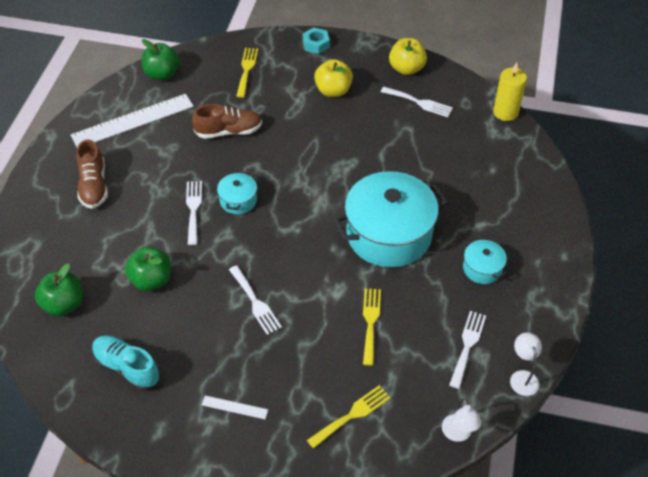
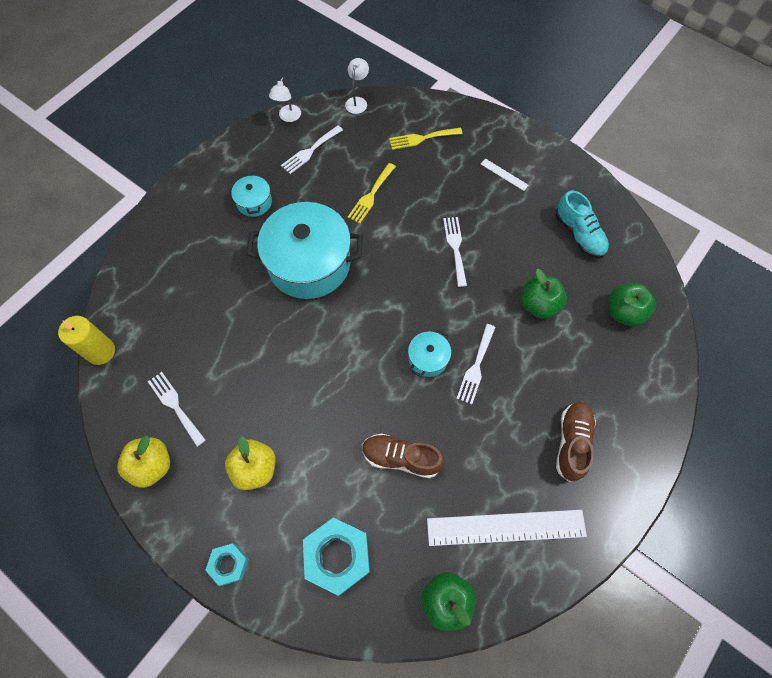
camera: 155 degrees left, 15 degrees up
(246, 70) = (337, 556): yellow fork -> turquoise nut

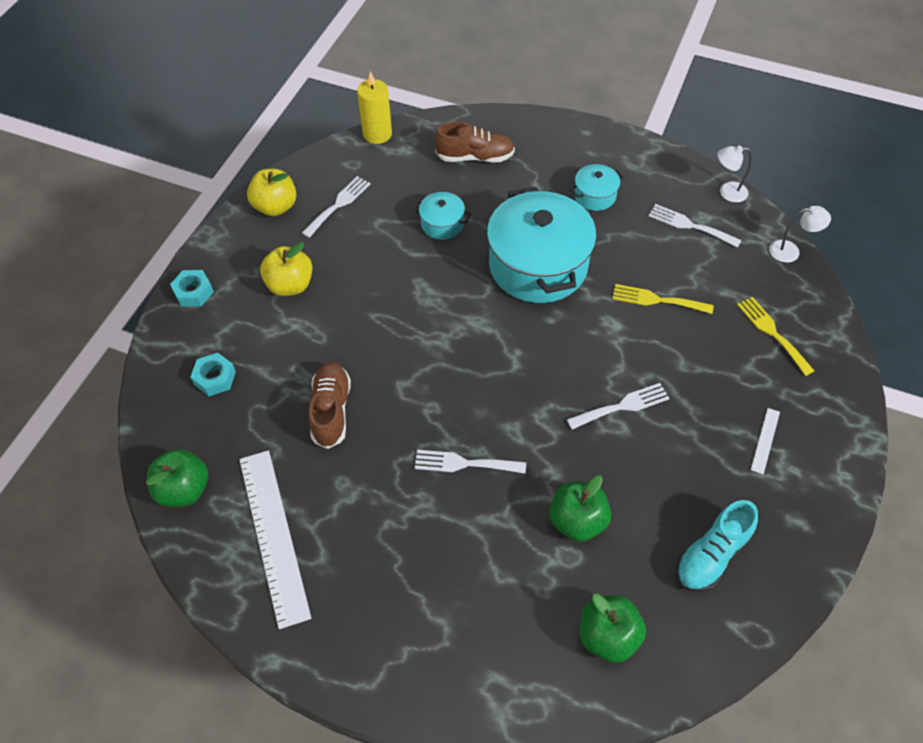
camera: 75 degrees right, 10 degrees down
(337, 556) = (215, 378): turquoise nut -> turquoise nut, size x0.56
(428, 358) = (459, 410): turquoise pot -> turquoise pot (442, 224)
(572, 442) = (395, 594): brown shoe -> brown shoe (475, 157)

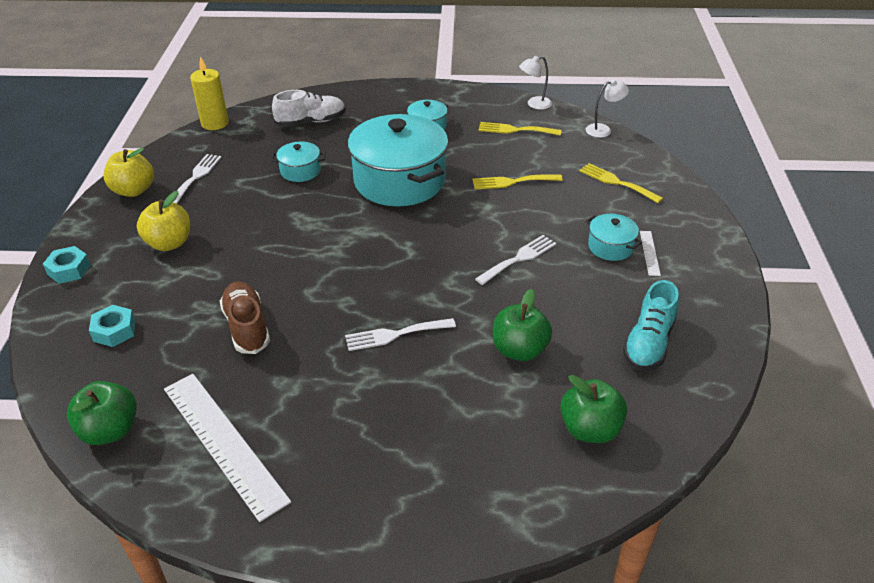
camera: 20 degrees left, 15 degrees down
(475, 157) = (311, 122): brown shoe -> white shoe
(690, 225) = (515, 130): white fork -> yellow fork
(726, 419) = (610, 247): none -> turquoise pot

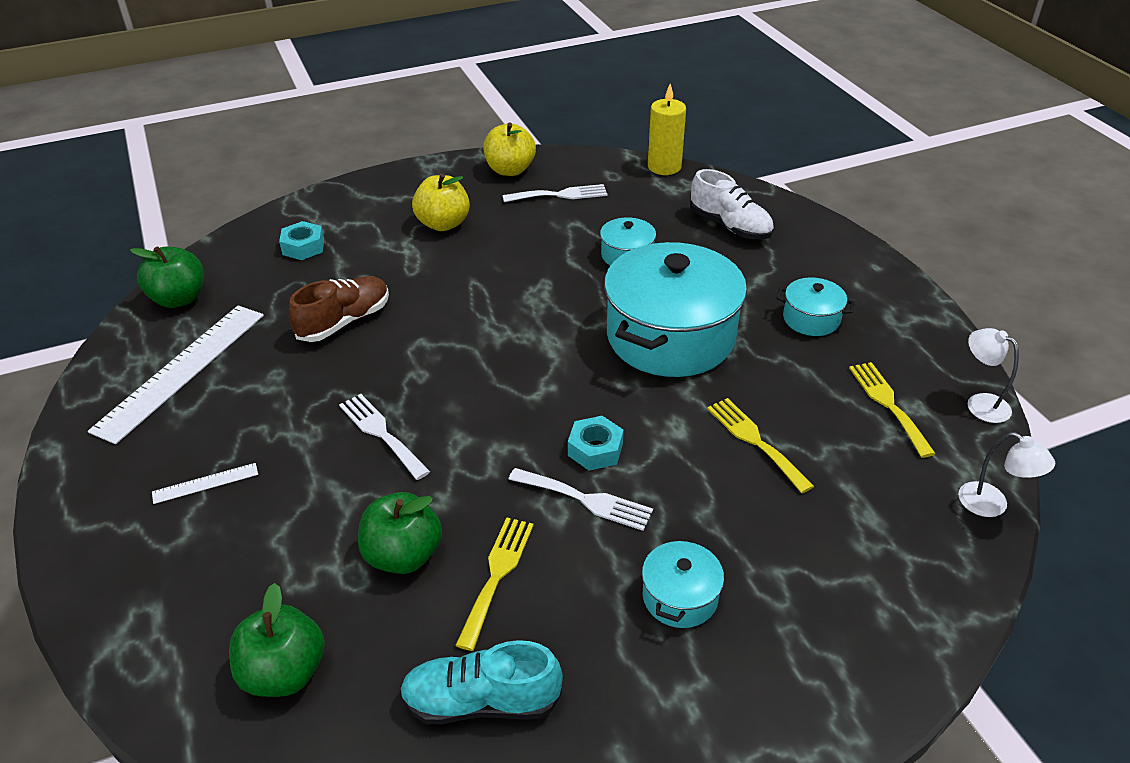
camera: 65 degrees right, 0 degrees up
(69, 270) = (372, 188): turquoise nut -> turquoise nut (595, 449)
(616, 182) = (855, 562): yellow fork -> yellow fork (497, 575)
(649, 253) = (698, 652): white ruler -> white ruler (205, 483)

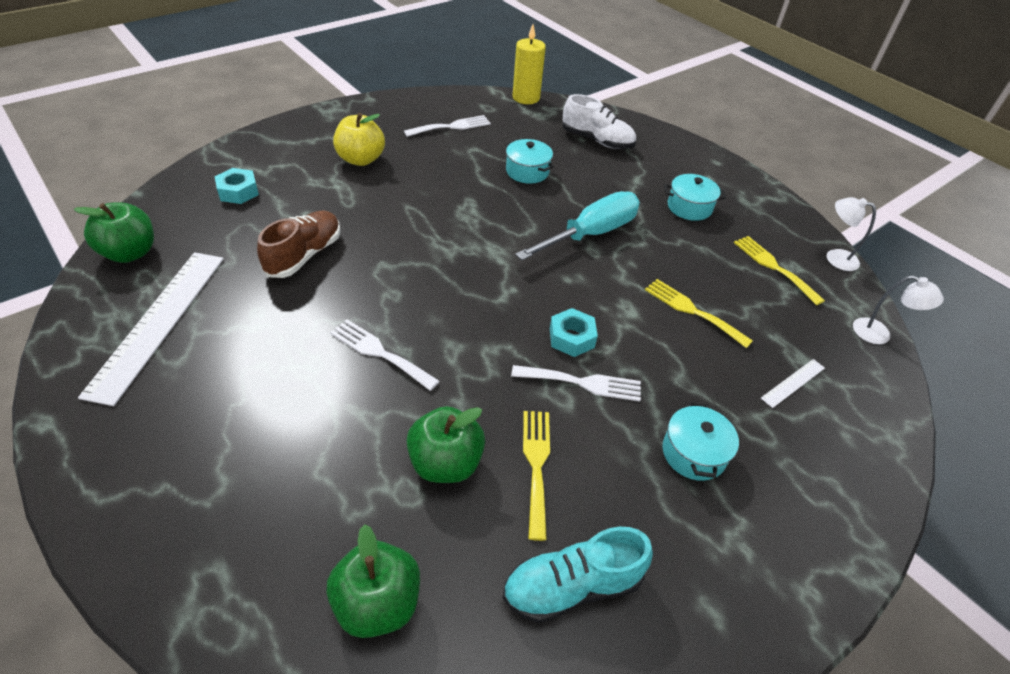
camera: 20 degrees left, 5 degrees up
(205, 483) = (225, 429): white ruler -> white ruler (793, 383)
(510, 170) = (400, 109): yellow apple -> none
(670, 336) = (590, 234): turquoise pot -> turquoise screwdriver

